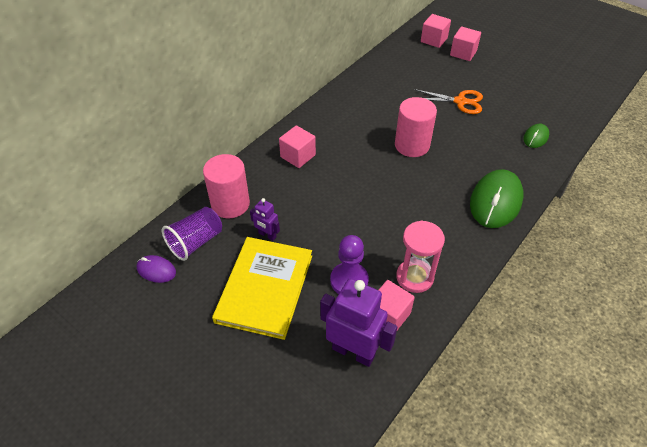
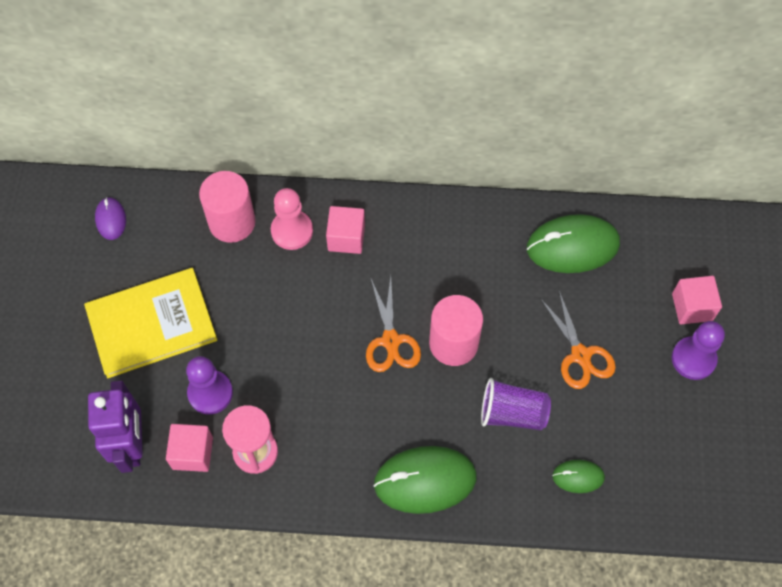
camera: 55 degrees right, 15 degrees up
(196, 242) = (164, 227): purple cup -> purple cup (512, 413)
(267, 178) = (292, 231): none -> pink pawn
(267, 235) = (215, 283): purple robot -> none
(387, 170) = (391, 341): none -> orange scissors
(391, 73) = (572, 246): none -> green mouse
(434, 40) = (691, 256): pink cube -> none
(493, 66) = (693, 359): none -> purple pawn

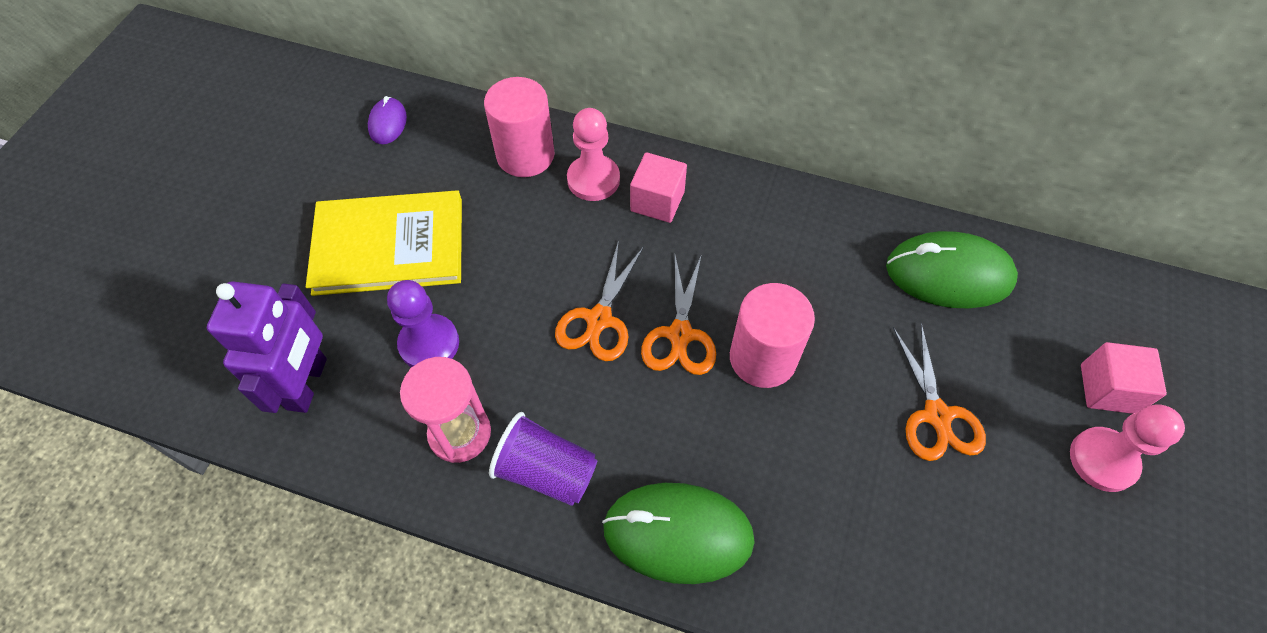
camera: 15 degrees right, 5 degrees down
(192, 453) = (379, 413): pink cube -> none
(329, 344) = (599, 320): none -> orange scissors
(512, 413) = (824, 470): purple cup -> purple cup (546, 471)
(578, 477) = (904, 588): green mouse -> none
(693, 359) = (1103, 460): purple pawn -> pink pawn

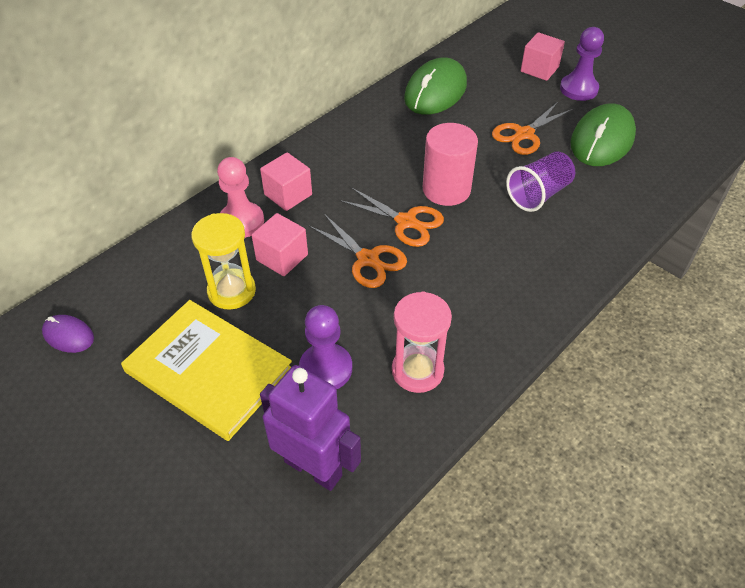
camera: 65 degrees left, 10 degrees down
(389, 246) = (208, 370): yellow book -> yellow book turned 75 degrees counterclockwise
(494, 217) = (231, 291): none -> yellow hourglass
(525, 155) = (185, 253): pink cylinder -> none
(546, 471) = (474, 327): purple cup -> purple cup (538, 194)
(561, 238) = (282, 257): none -> pink cube
(678, 534) = (549, 273): green mouse -> green mouse (602, 140)
(937, 415) = (524, 134): orange scissors -> orange scissors turned 120 degrees clockwise
(1103, 460) = (578, 89): pink pawn -> purple pawn

